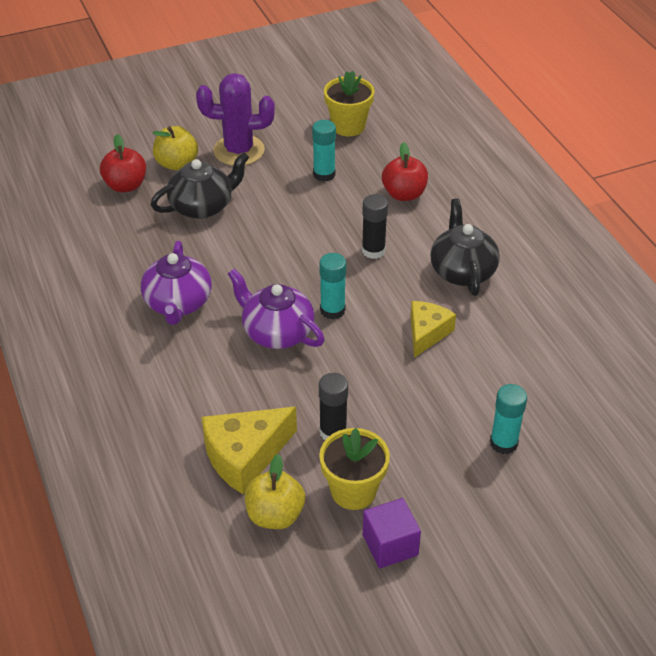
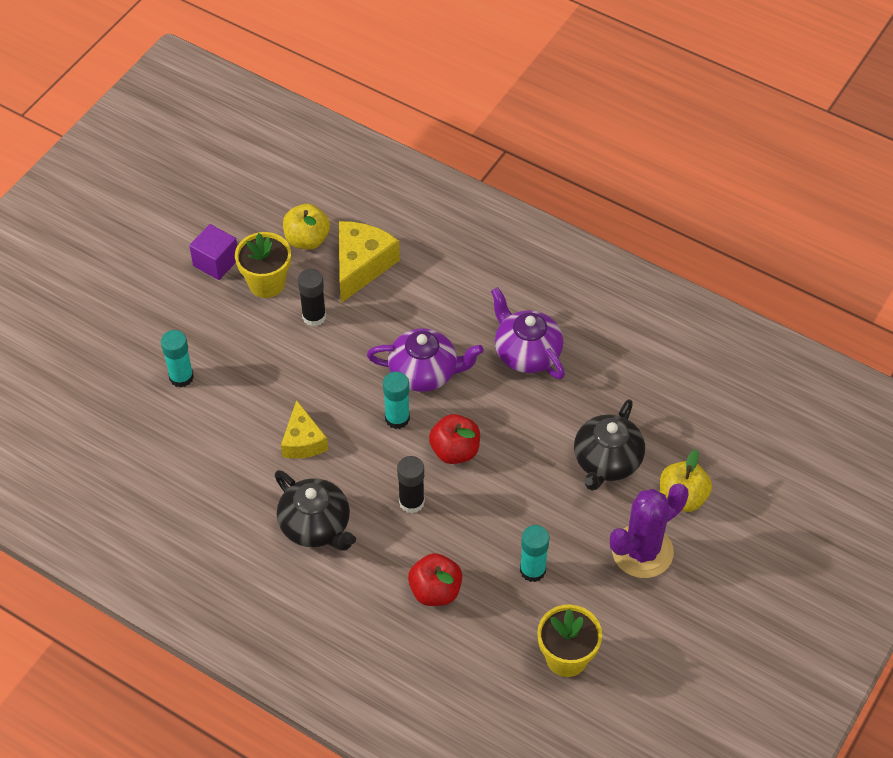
camera: 145 degrees right, 10 degrees up
(125, 185) = (699, 443): red apple -> red apple (455, 451)

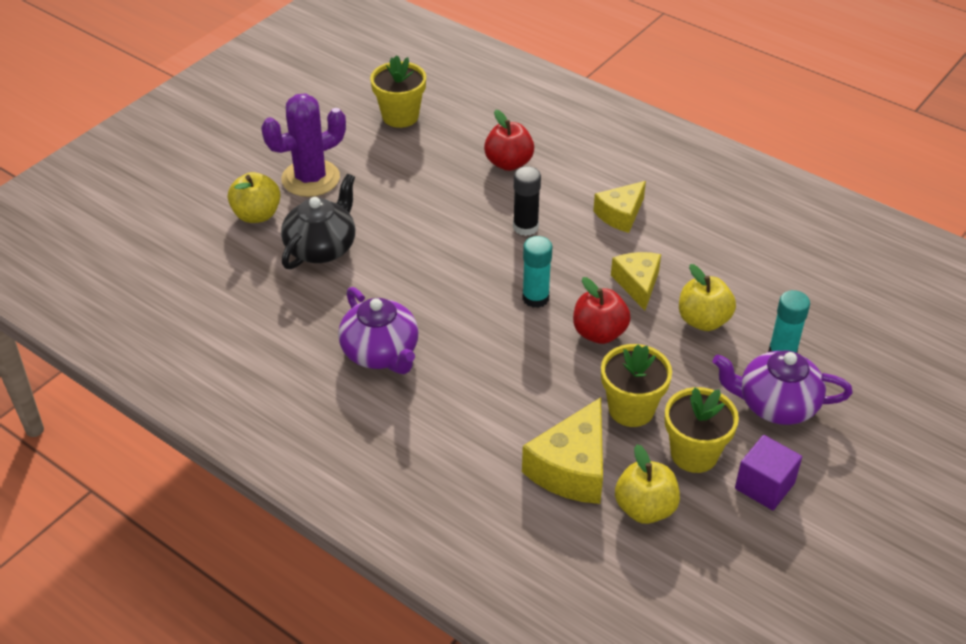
camera: 175 degrees left, 10 degrees down
(246, 405) = (703, 320): none -> yellow apple
(314, 316) = (631, 409): black glue stick -> yellow flower pot
(316, 526) = (620, 214): black teapot -> yellow cheese
(425, 372) = (501, 340): purple teapot -> purple teapot (775, 405)
(455, 451) = (476, 266): red apple -> red apple (599, 333)
(532, 570) = (416, 171): turquoise glue stick -> none

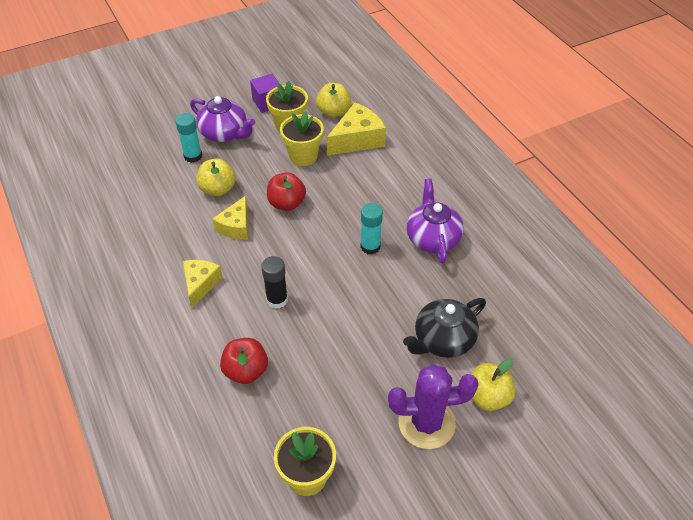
camera: 155 degrees left, 5 degrees up
(535, 298) = (309, 240): turquoise glue stick -> turquoise glue stick (370, 247)
(620, 214) = (200, 284): yellow cheese -> yellow cheese turned 60 degrees counterclockwise

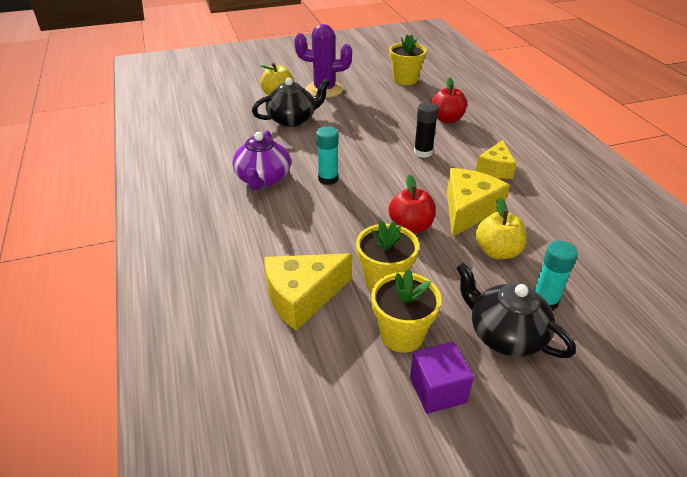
camera: 170 degrees left, 10 degrees down
(224, 133) = (505, 334): purple teapot -> black teapot
(236, 226) = (468, 210): yellow cheese -> yellow cheese, size x1.51
(333, 112) = (324, 352): yellow apple -> none

